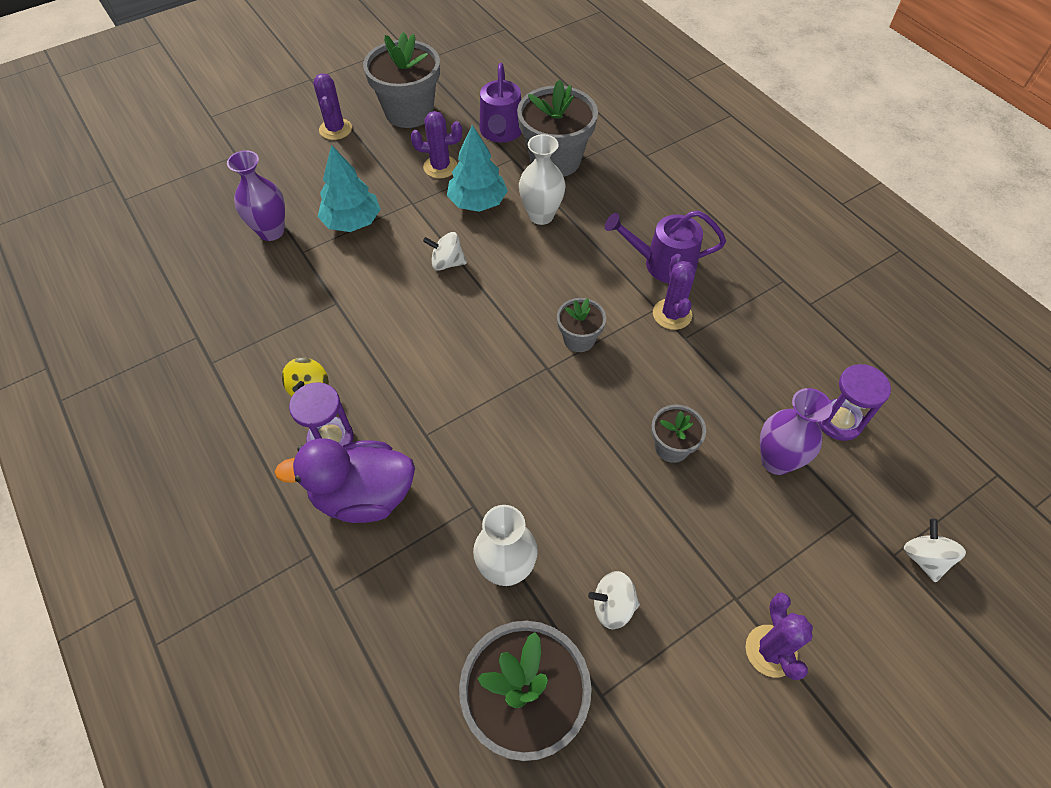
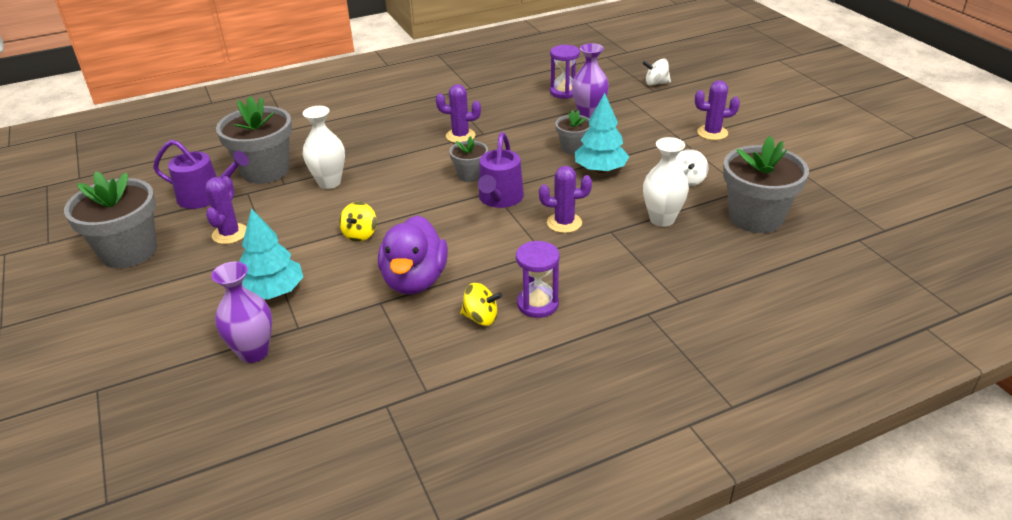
camera: 80 degrees left, 20 degrees down
(335, 129) = (115, 305): purple cactus -> purple cactus (564, 223)
(363, 496) = (596, 285): purple duck -> purple duck (415, 280)
(447, 263) = (360, 234): white spinning top -> yellow spinning top
(478, 202) = (293, 214): turquoise tree -> turquoise tree (600, 169)
(663, 264) = (410, 134): purple watering can -> purple watering can (499, 199)

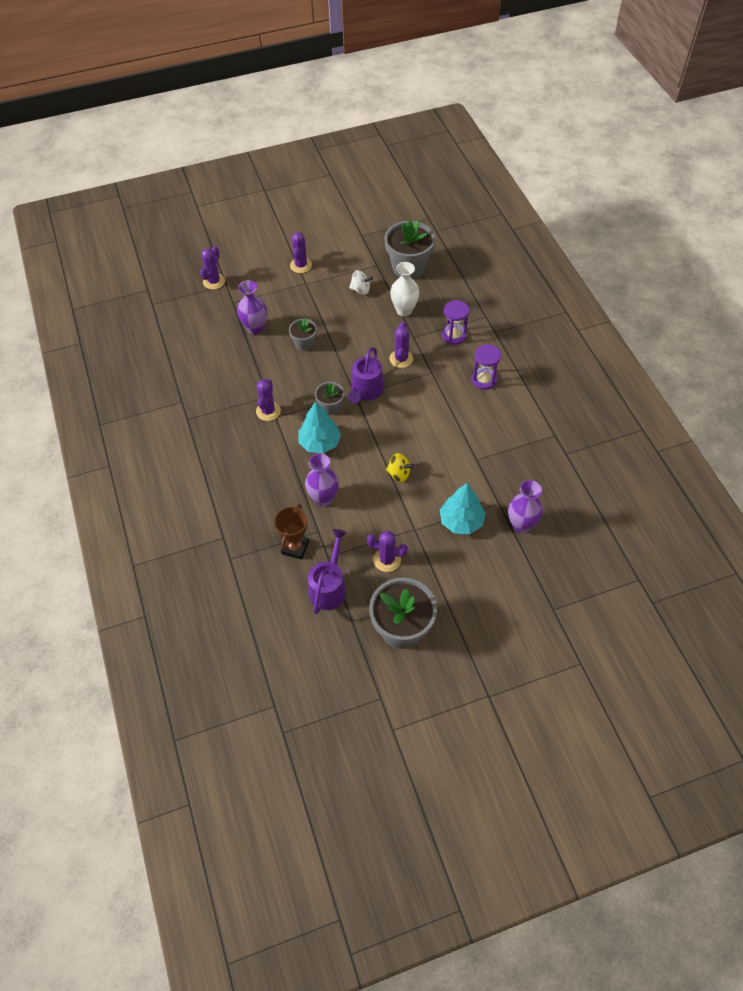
camera: 85 degrees left, 20 degrees up
(265, 171) = (295, 547): grey flower pot -> brown trophy
(329, 182) = (323, 498): white vase -> purple vase
(415, 280) = (455, 441): purple duck -> none
(481, 318) = (494, 408): yellow spinning top -> none
(499, 199) = (366, 391): purple watering can -> purple watering can turned 90 degrees clockwise
(564, 92) = (211, 339): purple hourglass -> purple hourglass (453, 336)
(600, 169) = (338, 332): turquoise tree -> turquoise tree (319, 443)
(656, 83) = (214, 281): white spinning top -> purple cactus

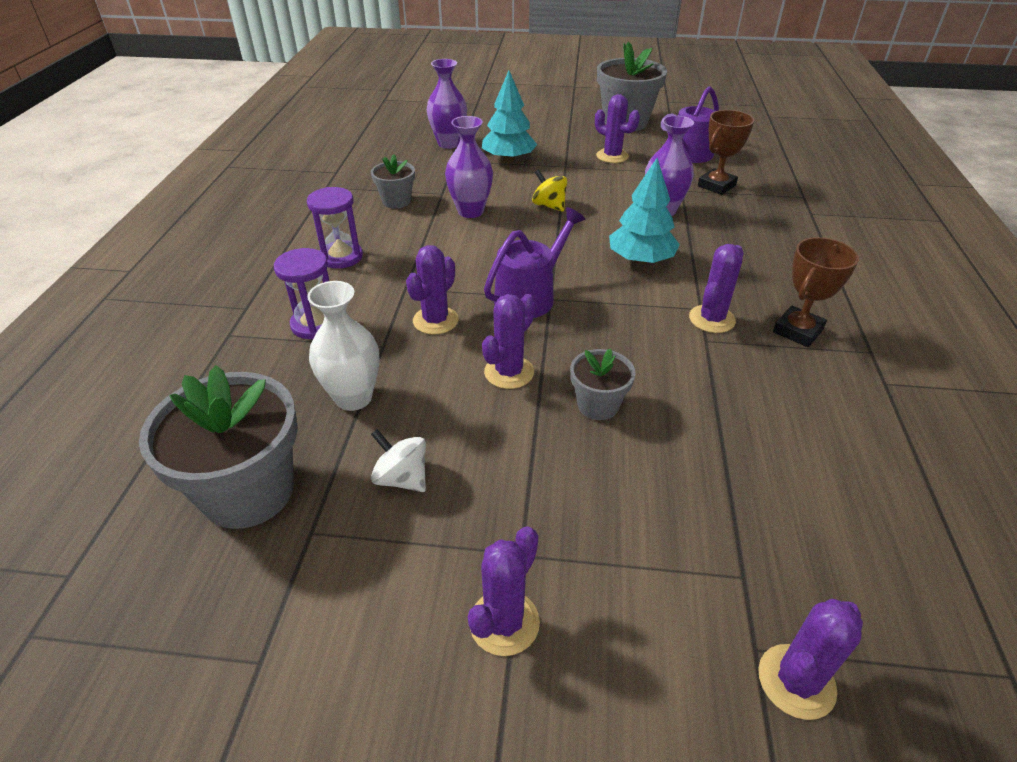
camera: 155 degrees left, 15 degrees down
(224, 419) = (797, 331): none -> brown trophy
(255, 328) = (698, 477): purple vase -> purple vase (470, 211)
(330, 407) = (601, 294): grey flower pot -> grey flower pot (396, 201)
(349, 345) = (509, 372): none -> purple cactus

